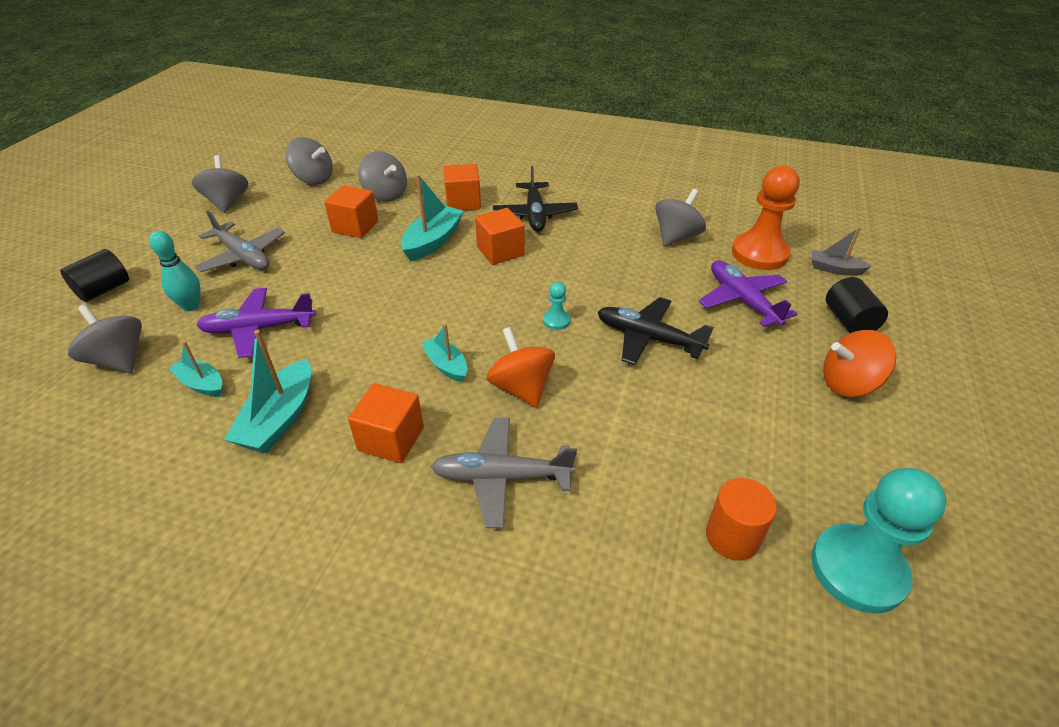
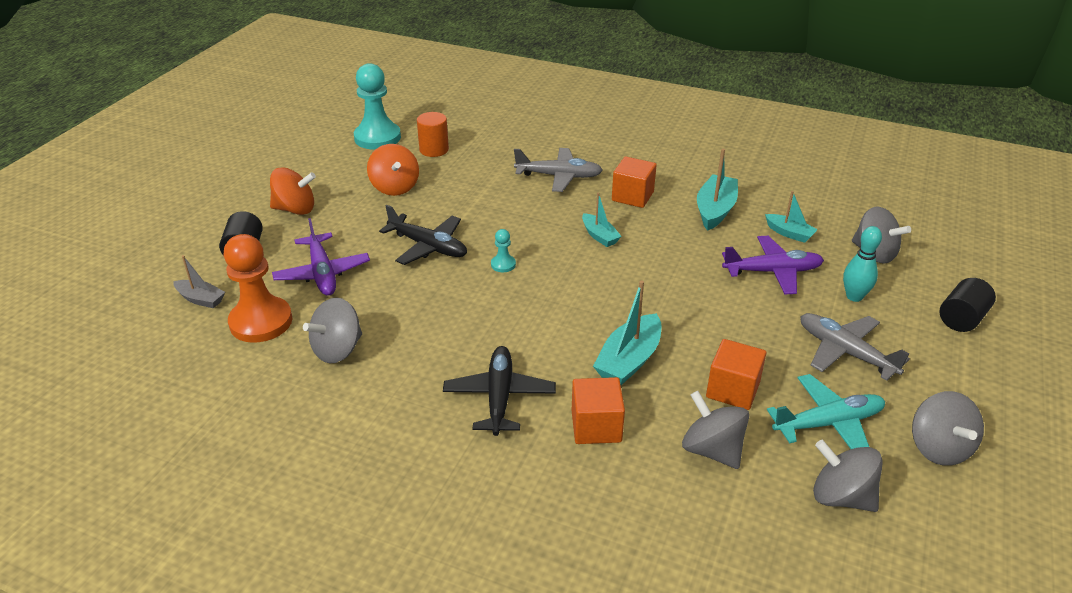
camera: 175 degrees left, 5 degrees down
(294, 211) = (828, 423): none -> turquoise plane
(500, 251) = (549, 341): orange cube -> none
(521, 388) = (541, 219): orange spinning top -> orange spinning top (395, 187)

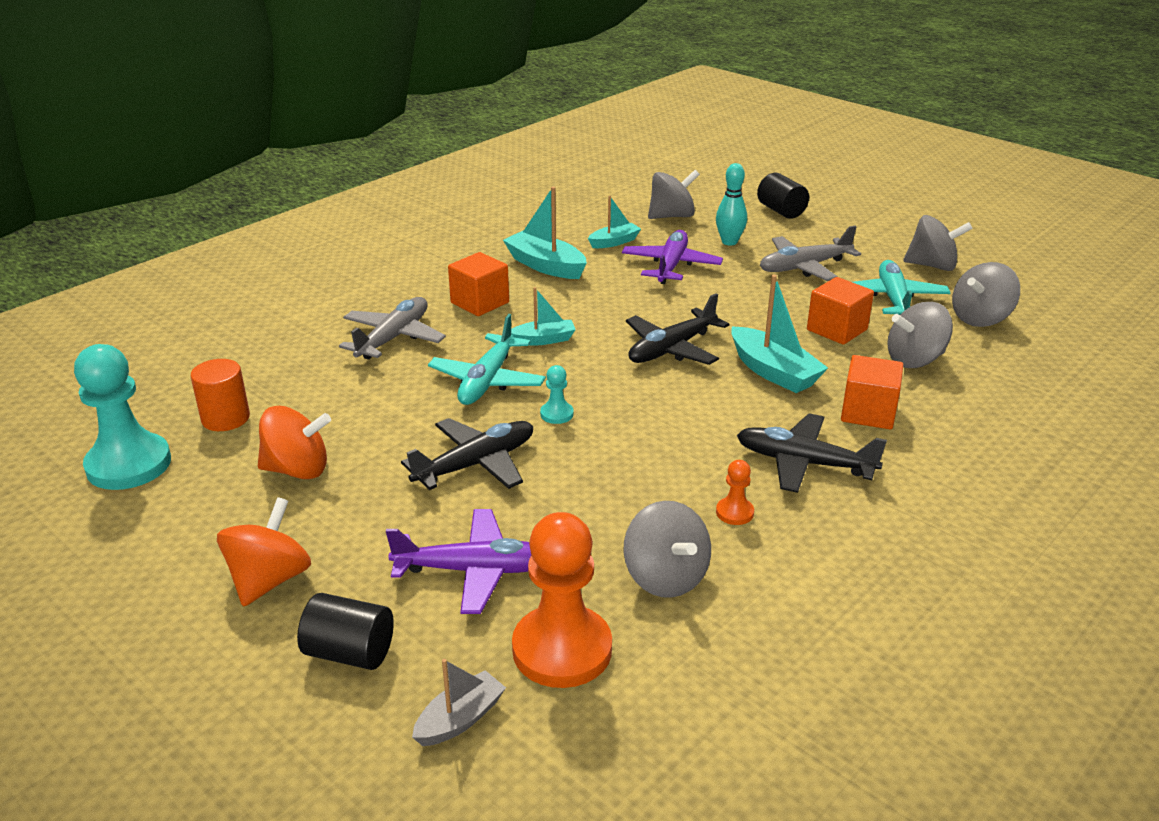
camera: 70 degrees left, 5 degrees down
(420, 369) = (734, 512): none -> orange pawn
(528, 226) = (487, 381): none -> turquoise plane
(628, 299) = (671, 349): none -> black plane

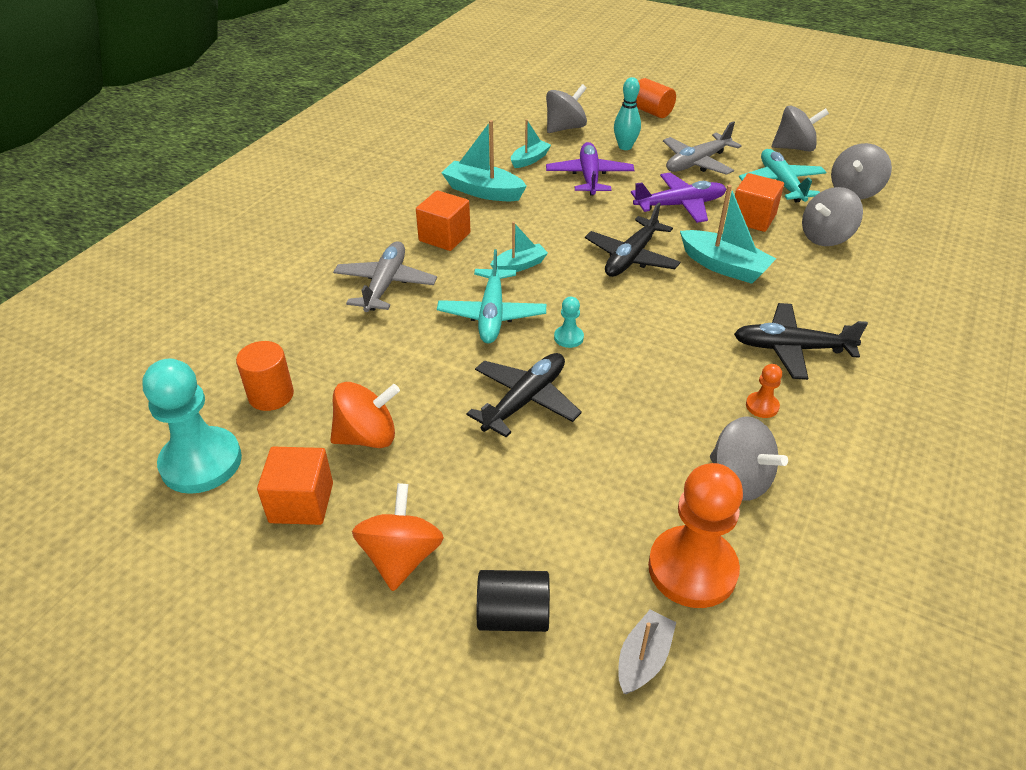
camera: 15 degrees left, 10 degrees up
(475, 570) = (579, 507): purple plane -> purple plane (680, 205)
(781, 211) = (651, 112): black cylinder -> orange cylinder
(868, 413) = (816, 292): orange cube -> orange cube (301, 502)

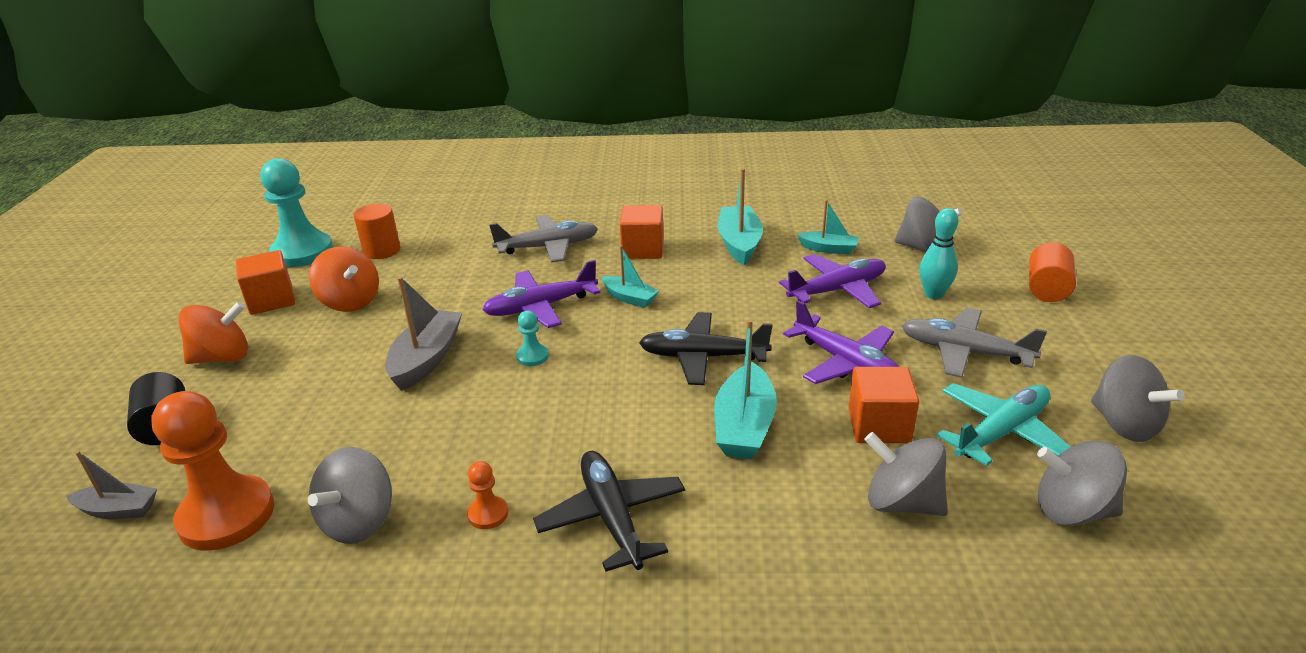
camera: 65 degrees right, 10 degrees down
(492, 315) = (540, 307): turquoise plane -> purple plane
(525, 400) = (426, 359): black plane -> grey boat

